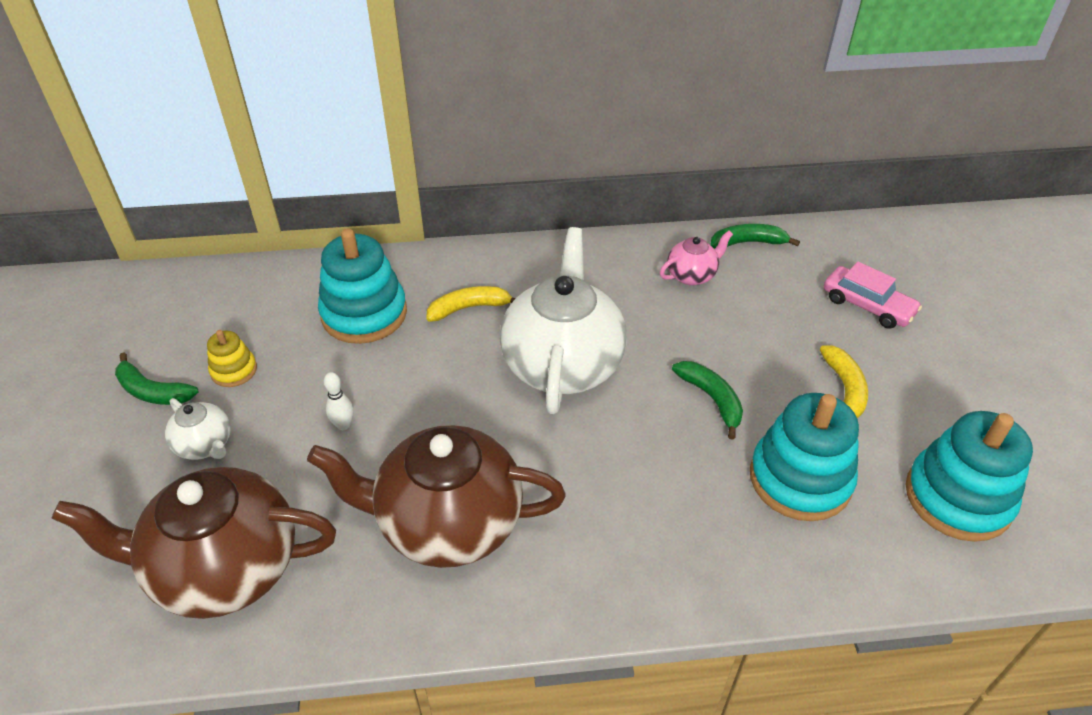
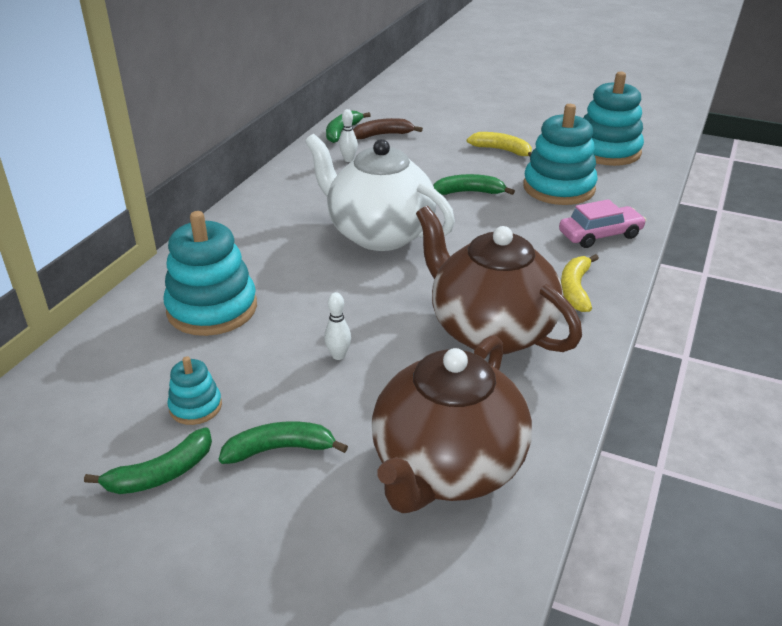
camera: 60 degrees left, 10 degrees down
(205, 445) = (280, 449): white teapot -> green banana
(234, 370) = (195, 407): yellow stacking toy -> turquoise stacking toy
(447, 523) = (490, 330): brown teapot -> brown teapot turned 105 degrees clockwise
(469, 308) = (271, 255): yellow banana -> yellow banana (575, 289)
(692, 275) = (348, 160): pink teapot -> white bowling pin
(774, 275) = (383, 135): none -> brown banana
(867, 305) = (442, 120): pink car -> pink car (600, 235)

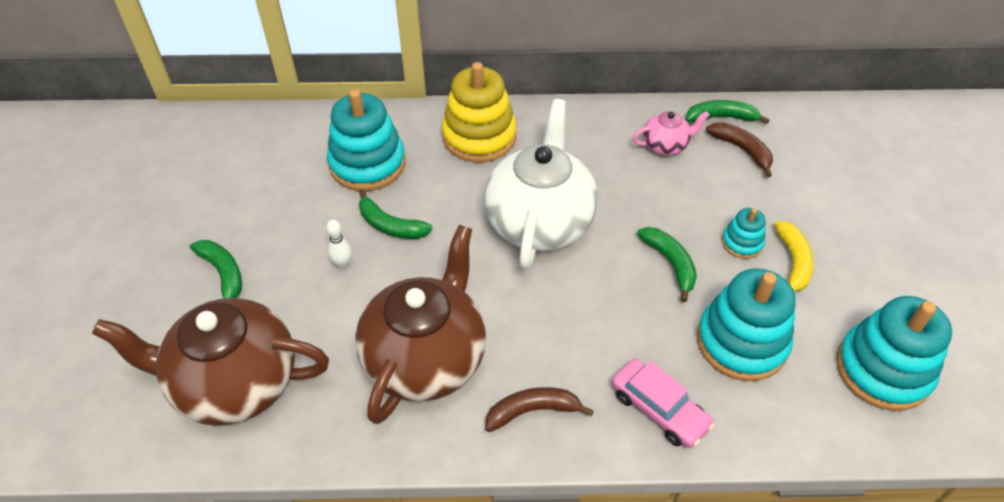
camera: 65 degrees right, 15 degrees up
(161, 474) = (181, 223): green banana -> green banana (390, 225)
(195, 407) = (251, 208): turquoise stacking toy -> turquoise stacking toy (742, 243)
(246, 237) = (479, 137): none -> yellow stacking toy
(348, 160) = (666, 145): white bowling pin -> pink teapot
(575, 289) = (532, 411): yellow banana -> brown banana

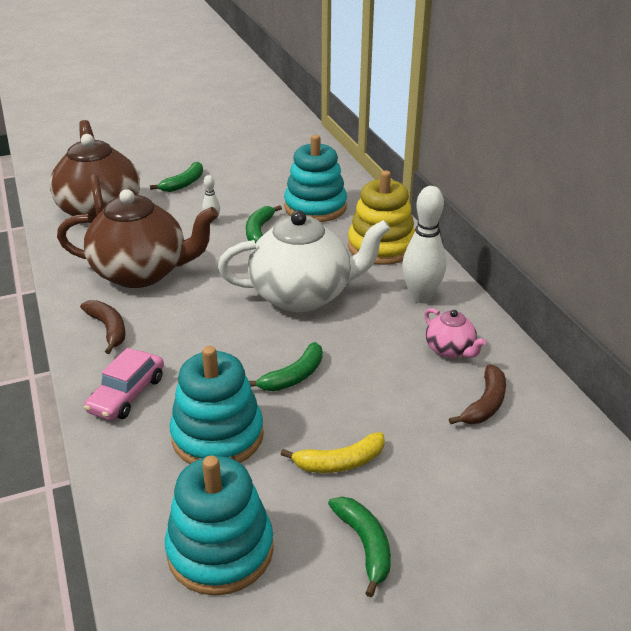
camera: 70 degrees right, 15 degrees down
(579, 137) = (421, 297): none -> white bowling pin
(721, 117) = (525, 382): green banana -> green banana (365, 545)
(742, 243) = (346, 420): turquoise stacking toy -> none

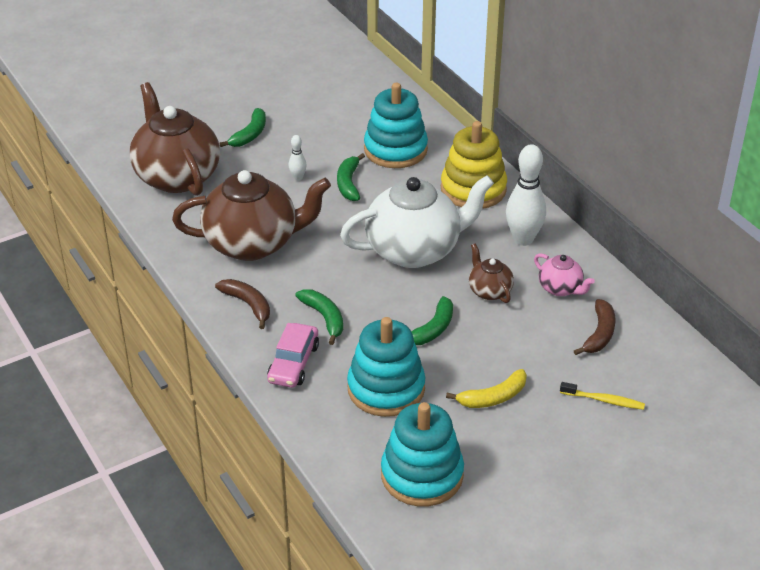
camera: 10 degrees left, 5 degrees up
(365, 545) = (530, 456): green banana -> green banana (324, 318)
(370, 343) = (489, 291): none -> brown teapot
(475, 484) = (604, 400): none -> yellow toothbrush

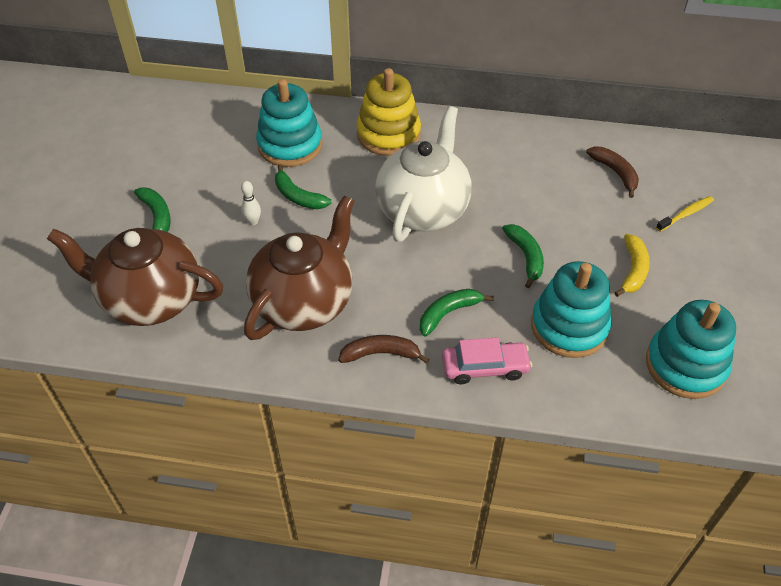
camera: 50 degrees left, 10 degrees up
(293, 363) = (485, 367): pink car -> pink car turned 60 degrees counterclockwise
(324, 318) = (448, 313): green banana -> green banana turned 45 degrees counterclockwise
(489, 291) = (513, 198): brown teapot -> none
(523, 239) = (474, 145): white bowling pin -> none
(560, 288) = (548, 161): pink teapot -> none

